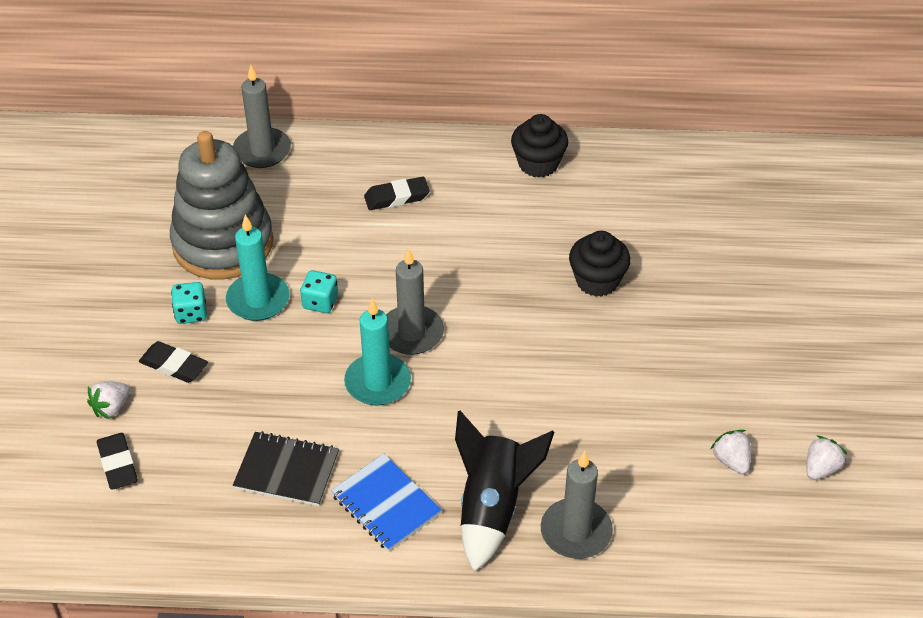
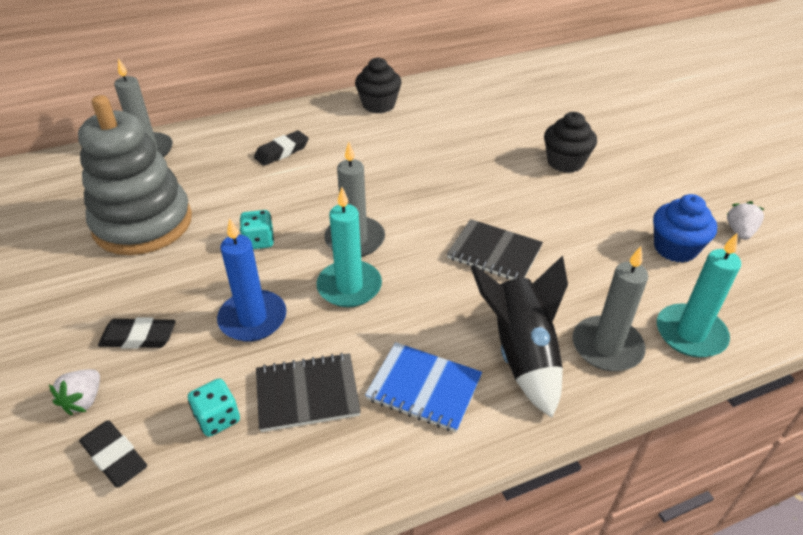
camera: 25 degrees left, 5 degrees down
(191, 313) = (137, 287): turquoise dice -> turquoise dice (217, 418)
(258, 300) = (199, 256): turquoise candle -> turquoise candle (690, 333)
(276, 383) = (253, 319): none -> blue candle
(539, 397) = (494, 253): none -> black notebook
(597, 281) = (476, 162): black cupcake -> black cupcake (565, 162)
(731, 460) = (675, 248): white strawberry -> blue cupcake

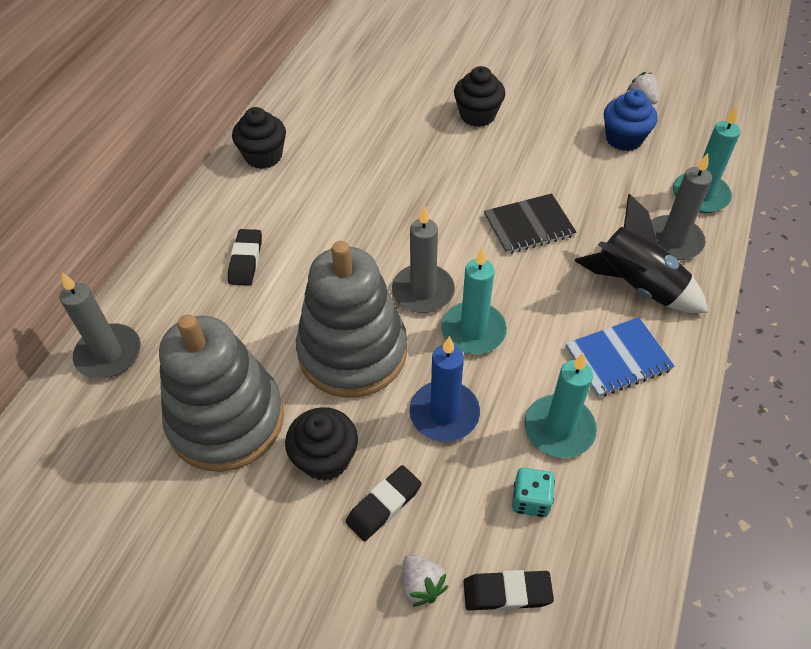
camera: 45 degrees left, 10 degrees up
(153, 284) = (325, 458): none -> black cupcake
(259, 241) = (352, 352): turquoise dice -> grey stacking toy
(307, 394) = (559, 429): black notebook -> turquoise candle

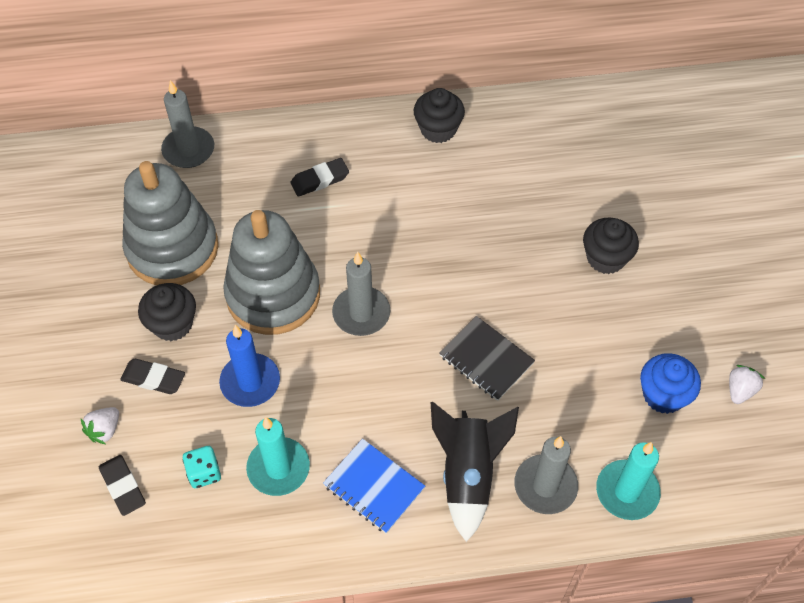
camera: 60 degrees right, 5 degrees up
(473, 331) = (341, 367): turquoise candle -> none

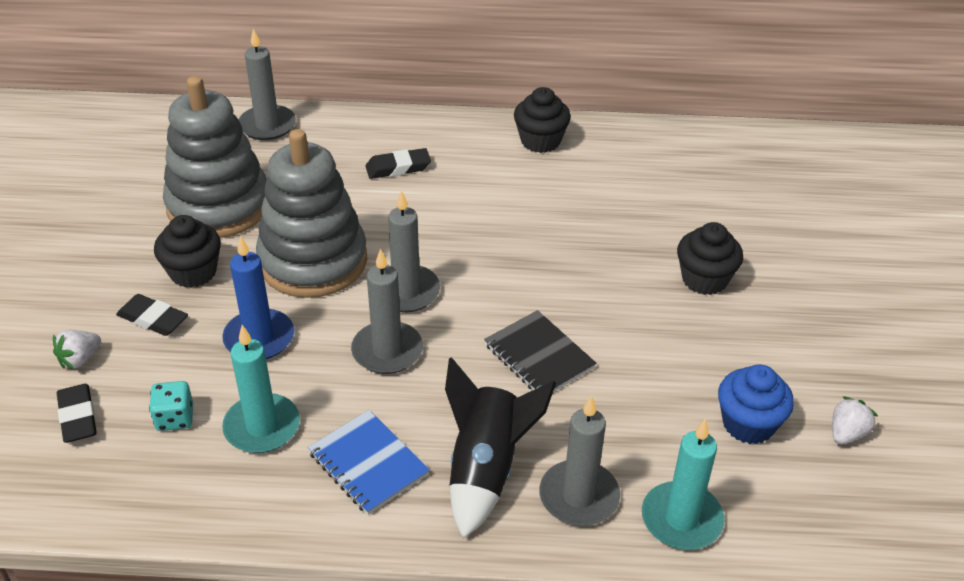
camera: 10 degrees right, 15 degrees down
(361, 376) = (387, 351): none -> grey candle

